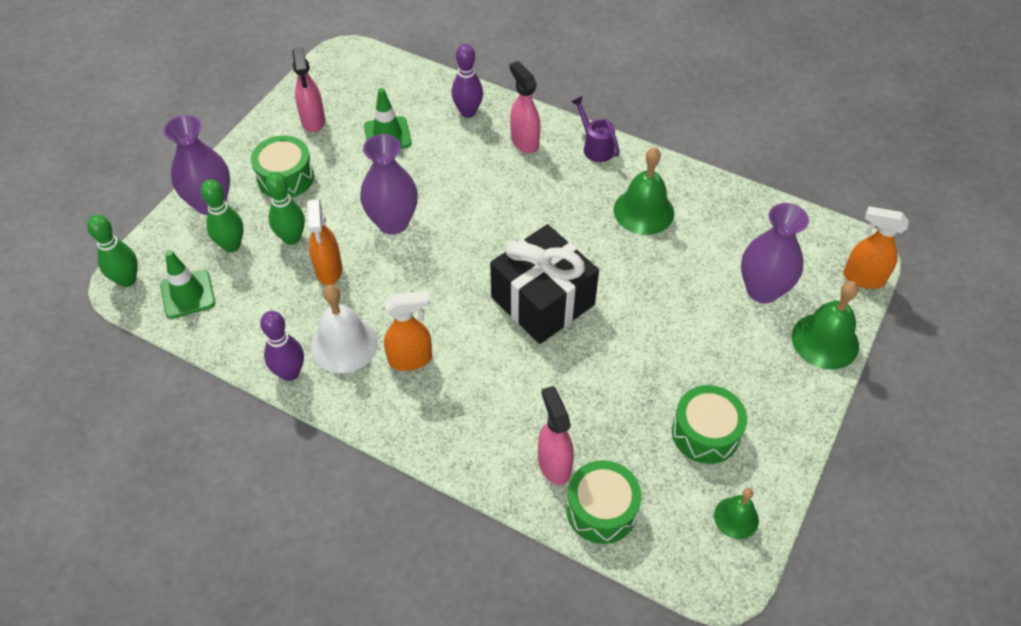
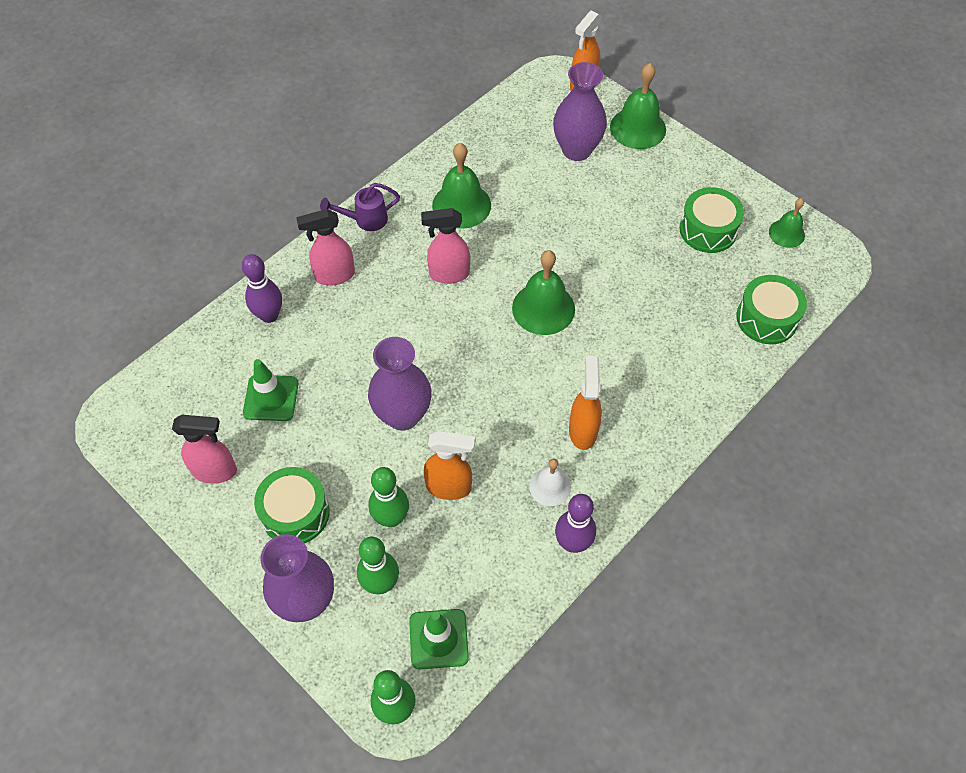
camera: 75 degrees left, 5 degrees up
(344, 344) = (550, 487): white bell -> white bell, size x0.59
(542, 301) = (543, 308): black gift -> green bell
(554, 464) = (718, 341): pink spray bottle -> pink spray bottle (448, 274)

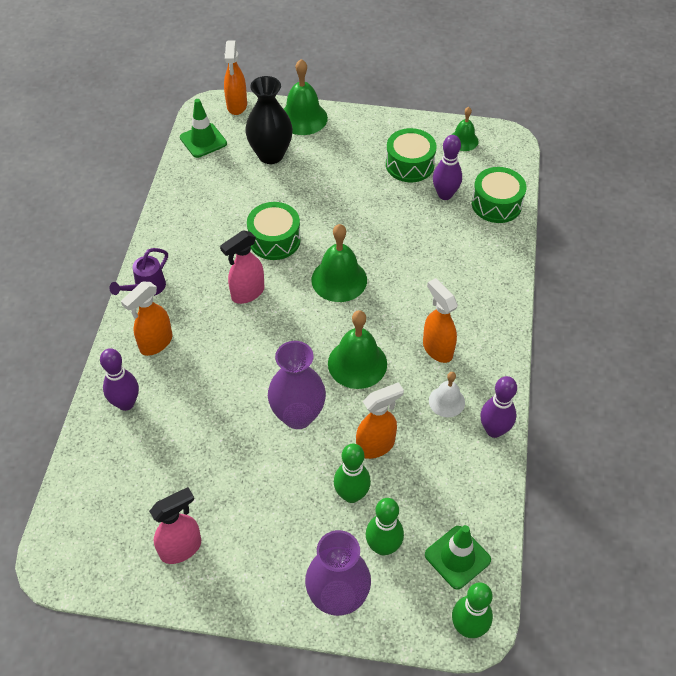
camera: 35 degrees left, 5 degrees down
(271, 398) = (181, 465): green traffic cone -> green traffic cone (203, 140)
(295, 513) = (274, 538): green drum -> green drum (274, 240)
(334, 276) = (155, 343): pink spray bottle -> orange spray bottle
(461, 205) = (215, 238): green bell -> green bell (357, 363)
(576, 150) = (270, 155): purple vase -> black vase
(719, 280) = (445, 195): none -> purple bowling pin

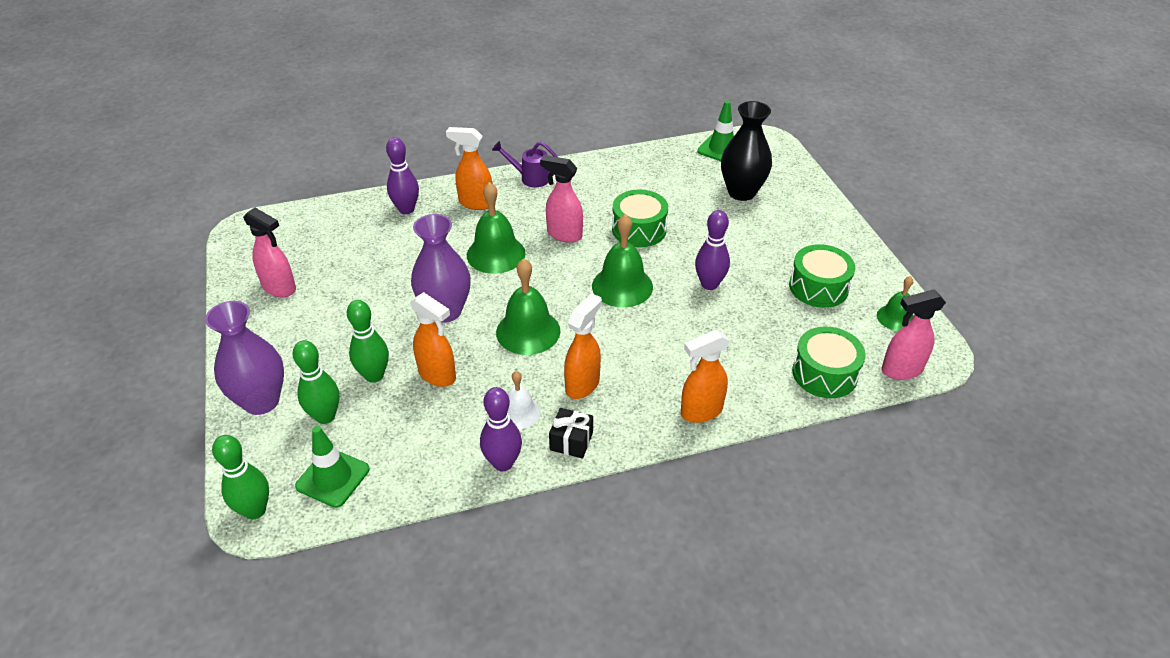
camera: 65 degrees right, 10 degrees down
(237, 106) = (783, 152): orange spray bottle -> orange spray bottle (701, 411)
(303, 118) = (809, 195): green bell -> green bell (496, 254)
(445, 195) = (800, 327): purple bowling pin -> purple bowling pin (709, 284)
(491, 378) = (571, 441): none -> black gift
(513, 164) = (901, 370): none -> pink spray bottle

